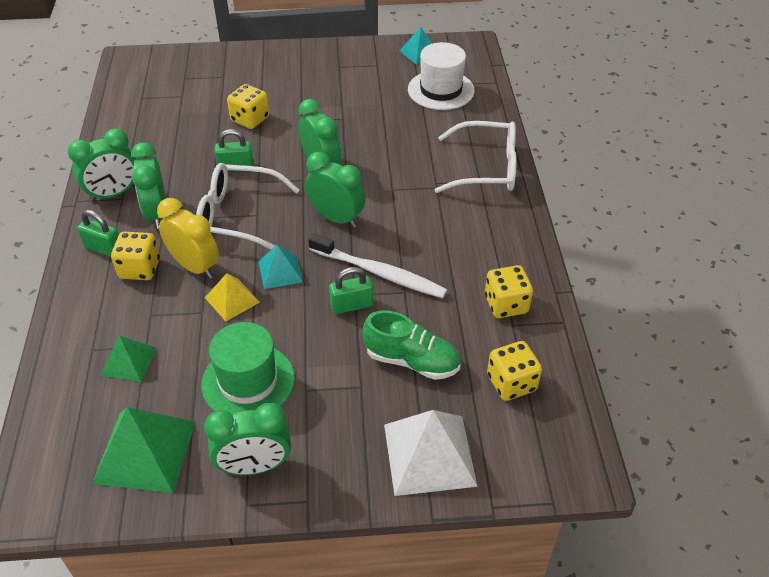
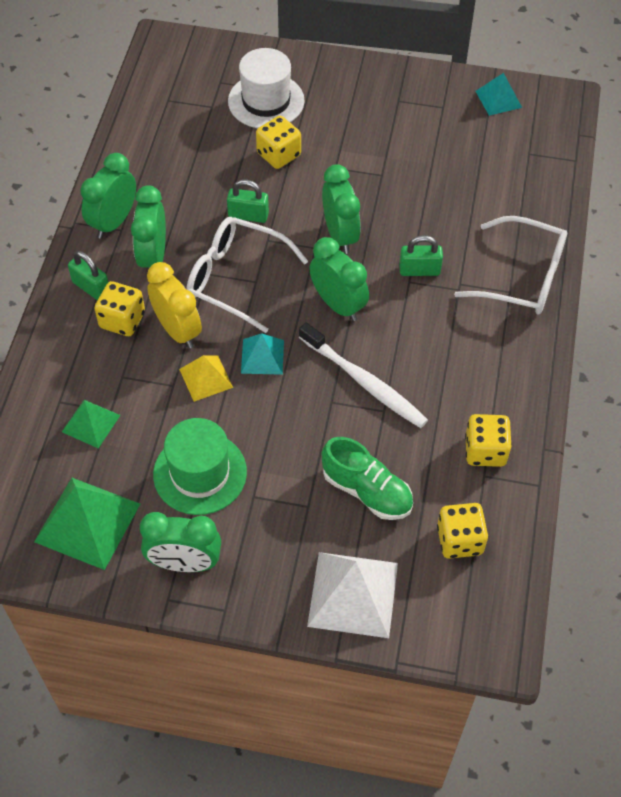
camera: 15 degrees right, 10 degrees up
(113, 194) = (113, 222): green clock -> green clock turned 135 degrees clockwise
(351, 305) = (324, 413): green padlock -> green padlock (419, 270)
(441, 90) = (506, 158): white hat -> white hat (266, 101)

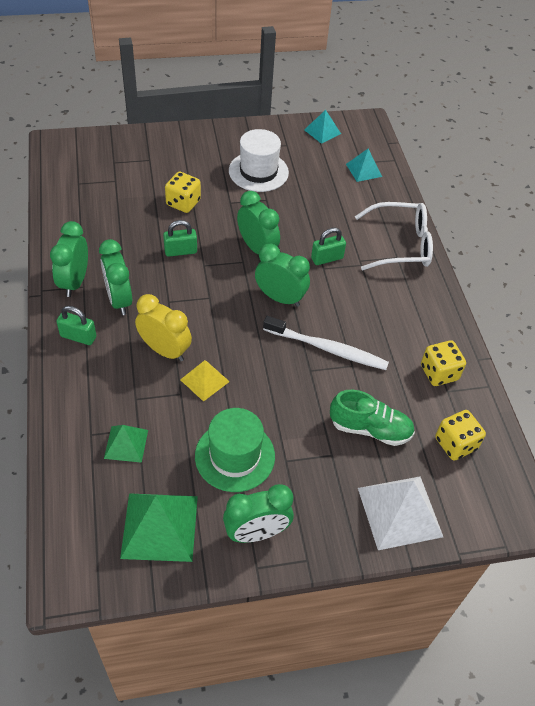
camera: 25 degrees left, 5 degrees down
(122, 320) = (116, 355): yellow dice -> none
(237, 279) = (194, 299): white glasses -> none
(262, 356) = (241, 351): turquoise pyramid -> turquoise pyramid (363, 170)
(266, 101) = (155, 168): white hat -> white hat (258, 171)

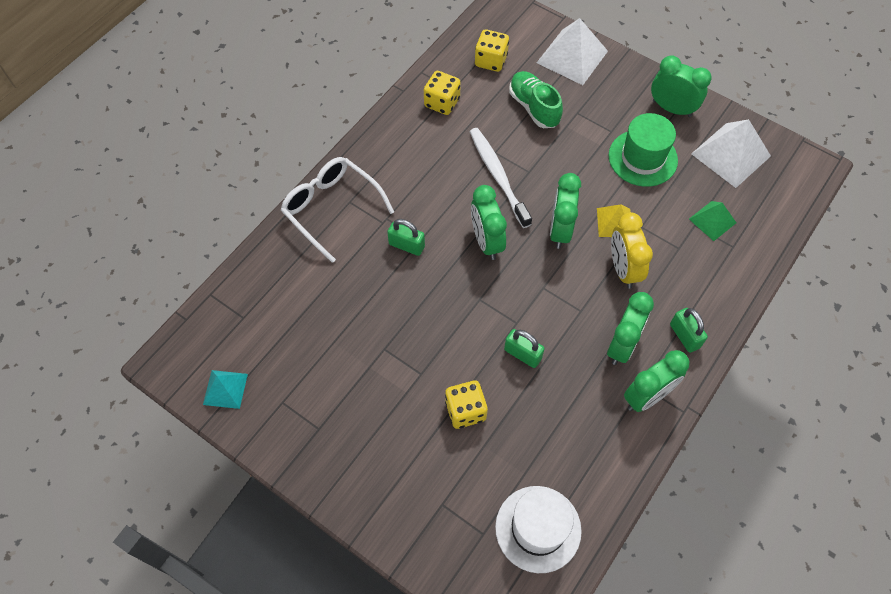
camera: 130 degrees left, 10 degrees up
(160, 526) = (730, 155): green pyramid -> white pyramid
(257, 248) = (453, 302): green clock -> green clock (560, 230)
(258, 171) = (352, 389): white hat -> white hat (538, 528)
(363, 170) = (254, 306): turquoise pyramid -> none

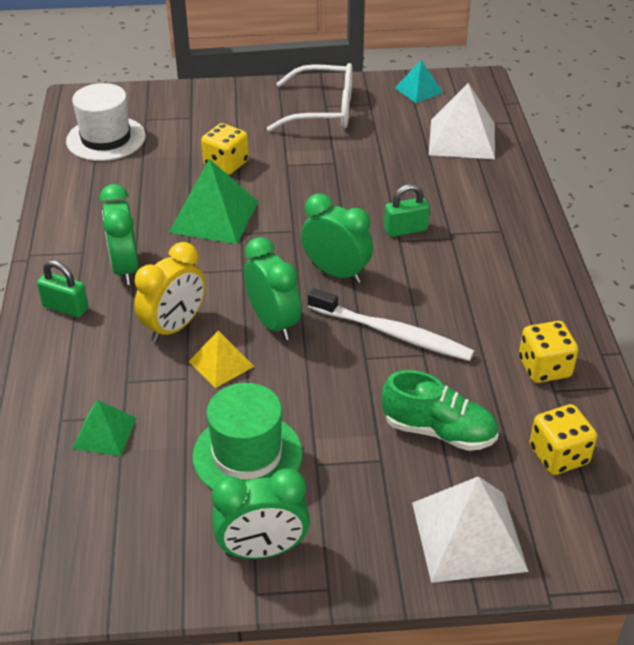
camera: 140 degrees right, 20 degrees down
(332, 209) = (507, 217): white glasses -> white glasses (322, 110)
(522, 354) = (214, 217): green padlock -> green pyramid
(623, 269) = (174, 327): yellow clock -> yellow clock turned 90 degrees clockwise
(647, 396) = (72, 247): green clock -> none
(730, 155) = (132, 534): white pyramid -> white pyramid (462, 138)

